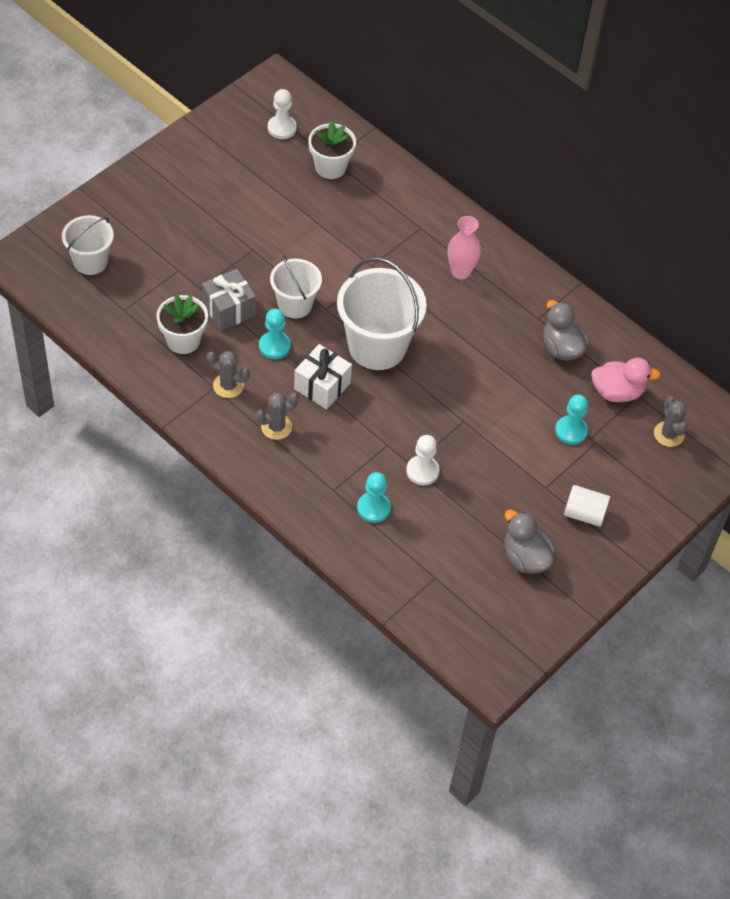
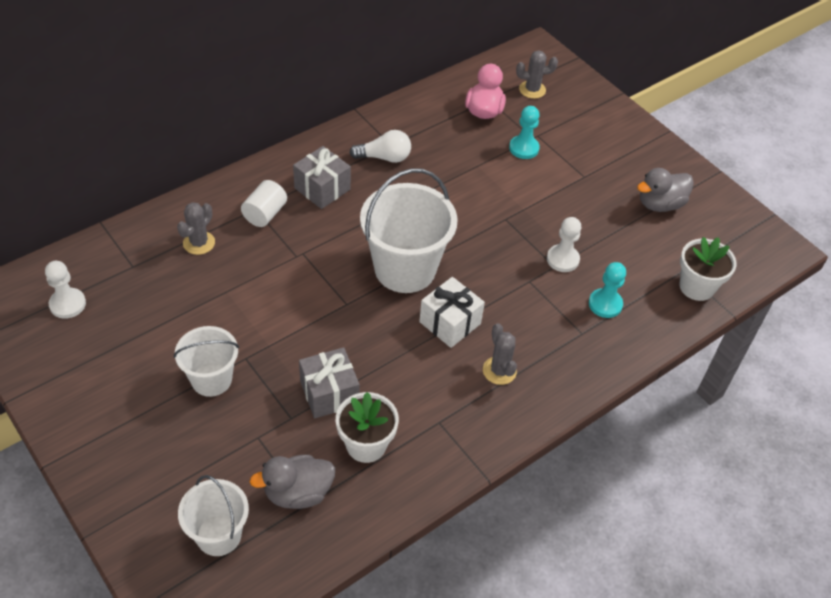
camera: 80 degrees left, 5 degrees down
(228, 386) = (438, 408): grey cactus -> grey cactus (199, 243)
(274, 346) = (390, 357): turquoise pawn -> none
(295, 304) = (335, 330): white bucket -> white bucket (211, 379)
(330, 167) = (145, 269): white flower pot -> white flower pot (696, 287)
(460, 272) = (322, 189): pink vase -> grey gift
(518, 314) = (384, 157): none -> white light bulb
(561, 348) = (429, 136): grey duck -> grey duck (298, 493)
(584, 514) = (613, 157): white cylinder -> white cylinder (265, 214)

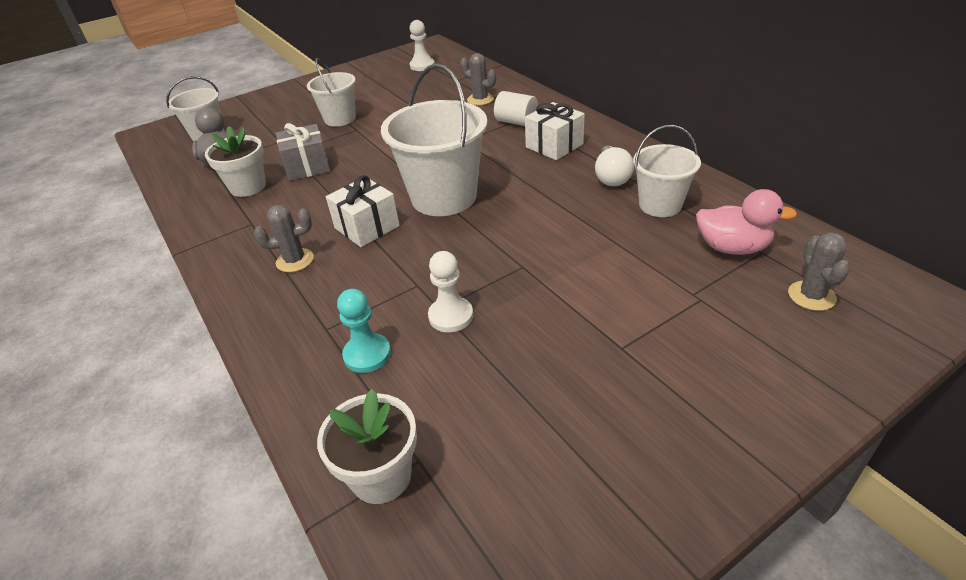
camera: 100 degrees right, 10 degrees down
(322, 189) = (554, 146): grey gift -> white gift
(429, 136) = (660, 205): none -> white bucket
(524, 148) = (665, 284): turquoise pawn -> none
(660, 204) = (574, 445): grey duck -> none

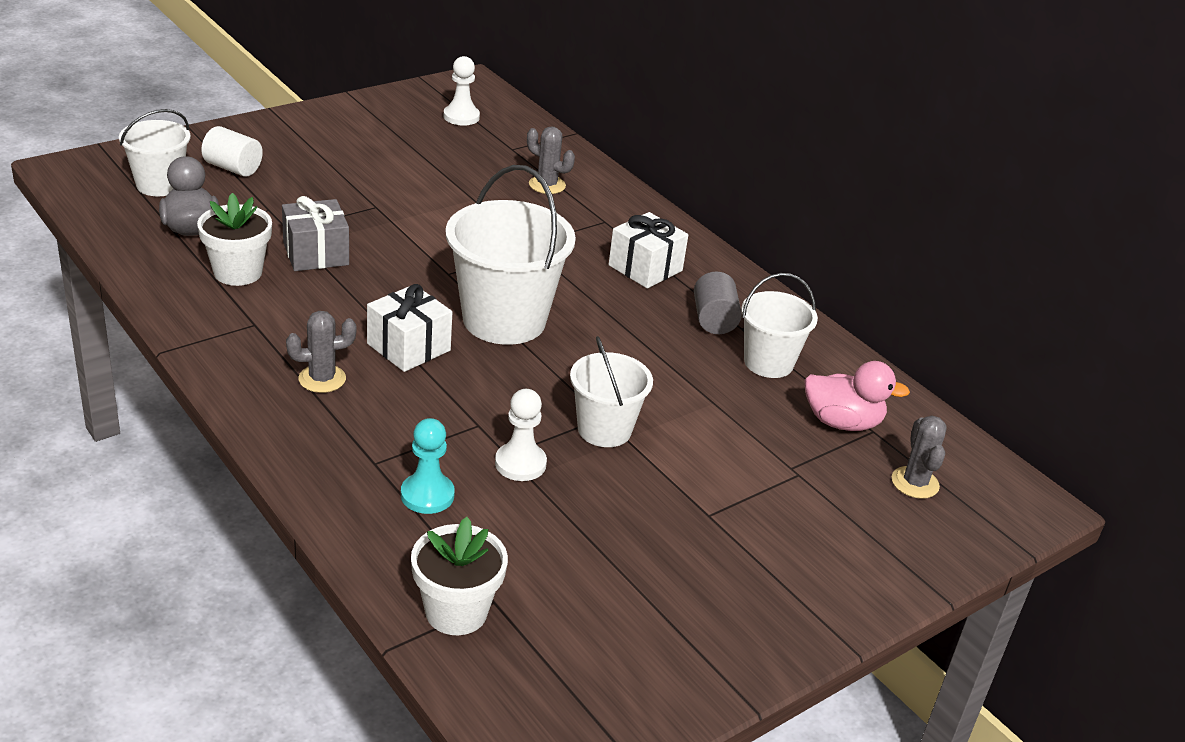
camera: 10 degrees left, 5 degrees down
(340, 119) = (350, 187): white bucket -> white bucket (604, 429)
(516, 122) = (596, 226): white cylinder -> white cylinder (233, 168)
(611, 177) = (714, 320): white light bulb -> grey cylinder

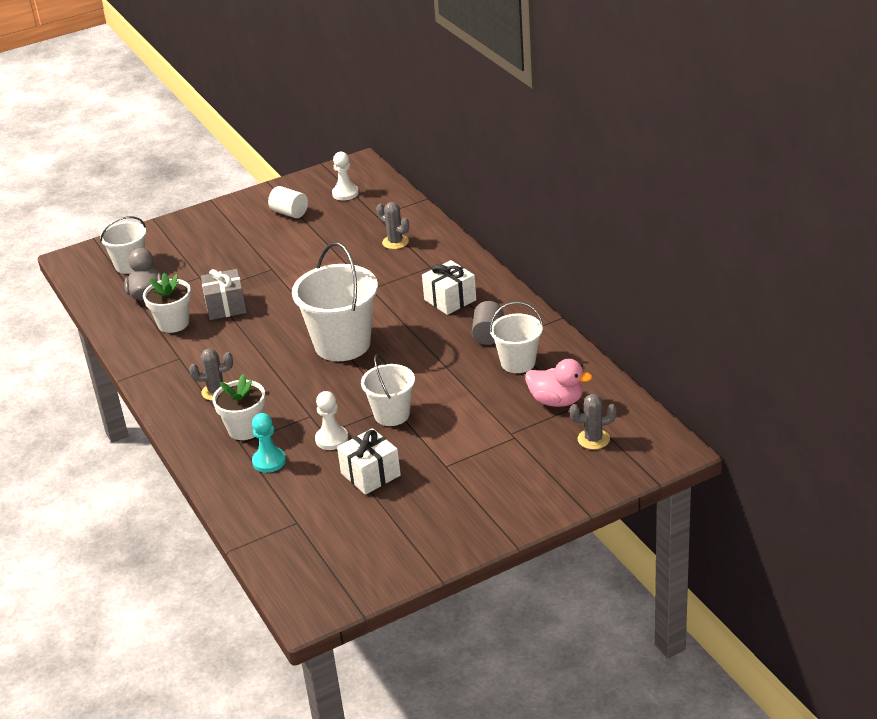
camera: 15 degrees right, 0 degrees up
(233, 168) = (180, 248): white cylinder -> white cylinder (289, 213)
(408, 347) = (275, 367): white gift -> white gift (370, 474)
(456, 612) = (273, 529): white flower pot -> white flower pot (245, 429)
(915, 483) = (593, 439): grey cactus -> grey cactus turned 75 degrees clockwise

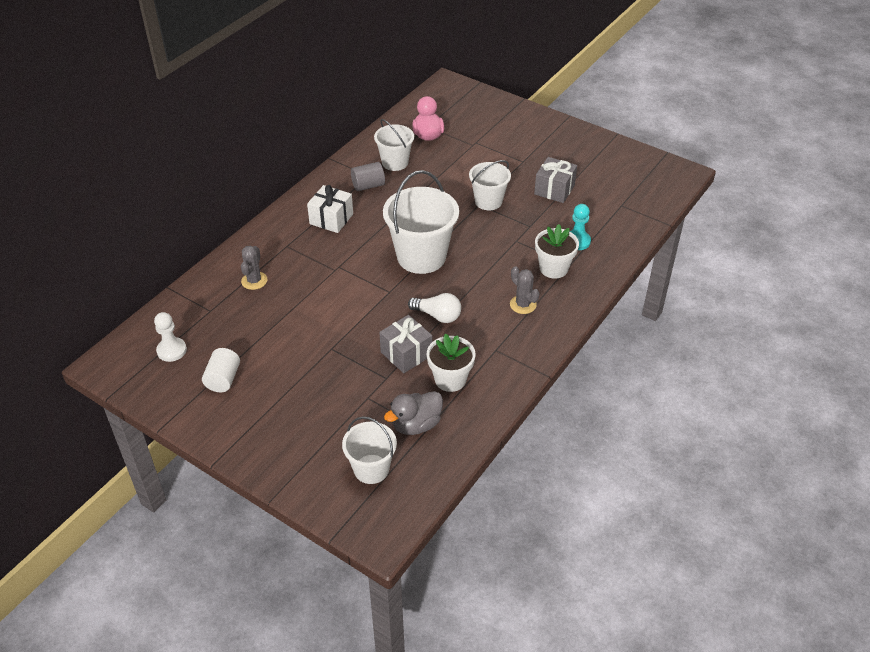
camera: 120 degrees left, 10 degrees up
(253, 335) = (437, 315): none -> white light bulb
(331, 439) = (533, 220): white pawn -> none
(370, 474) = (554, 190): white gift -> grey gift
(593, 439) = (457, 112): grey cactus -> none

